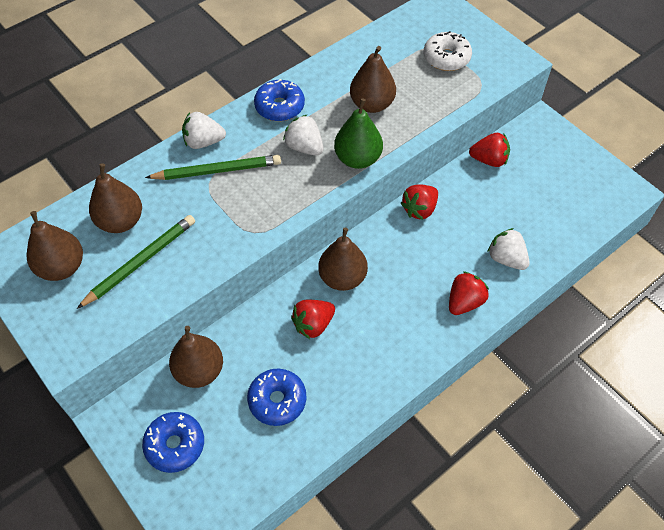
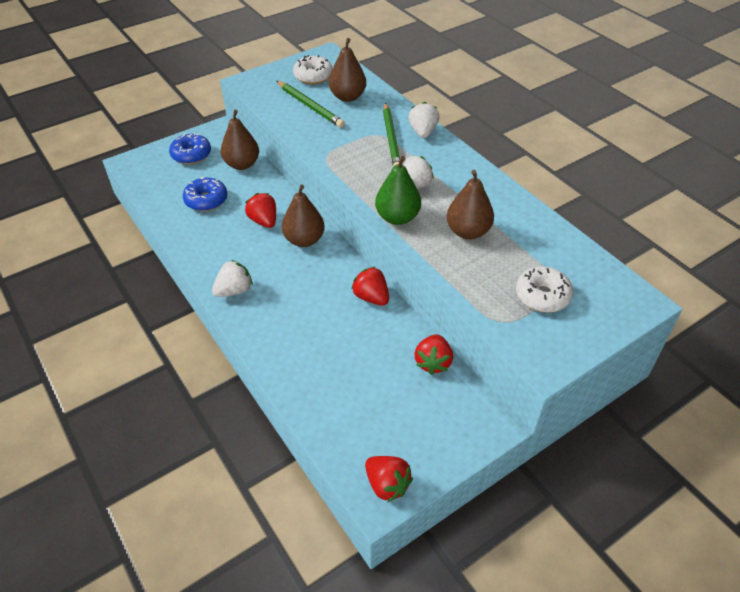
camera: 95 degrees right, 10 degrees down
(62, 267) = (313, 76): brown pear -> white donut
(279, 107) = (464, 173): blue donut -> none
(464, 302) = (261, 317): red strawberry -> red strawberry (387, 485)
(506, 258) = (302, 357): white strawberry -> white strawberry (234, 290)

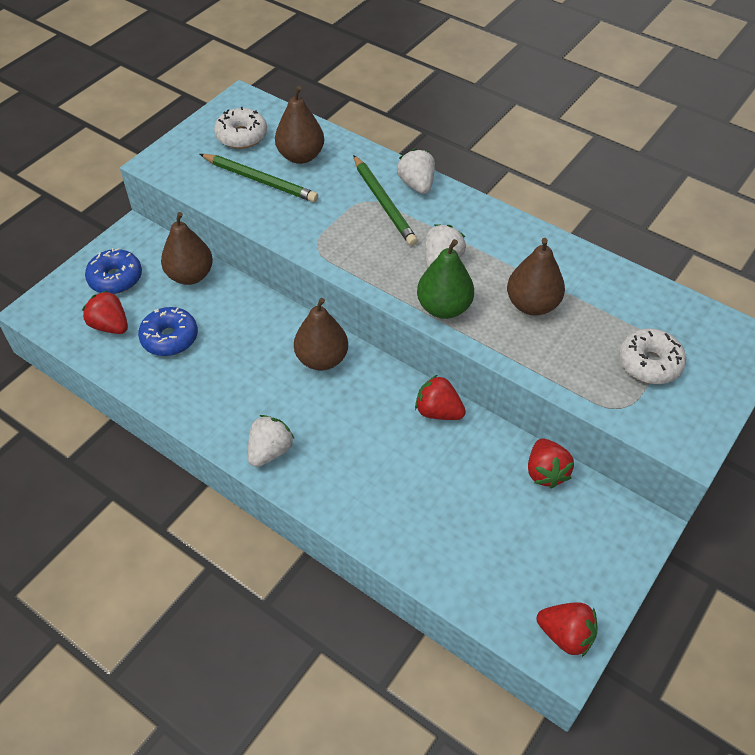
camera: 20 degrees left, 5 degrees up
(264, 221) = (259, 347): red strawberry -> red strawberry (110, 326)

